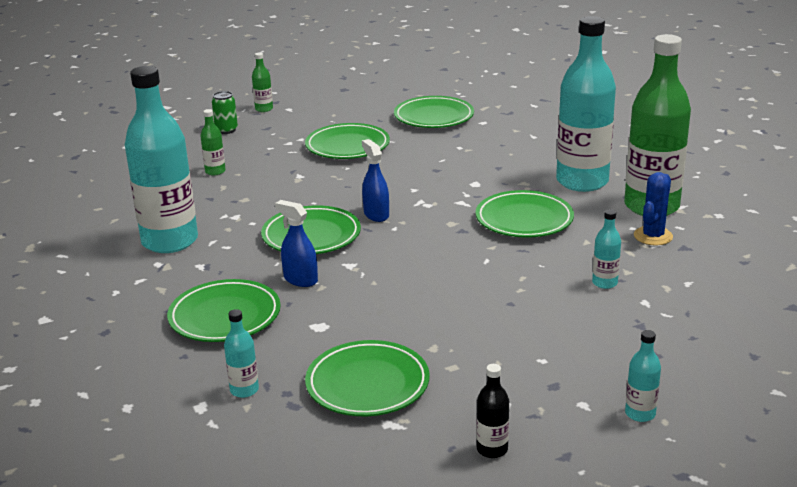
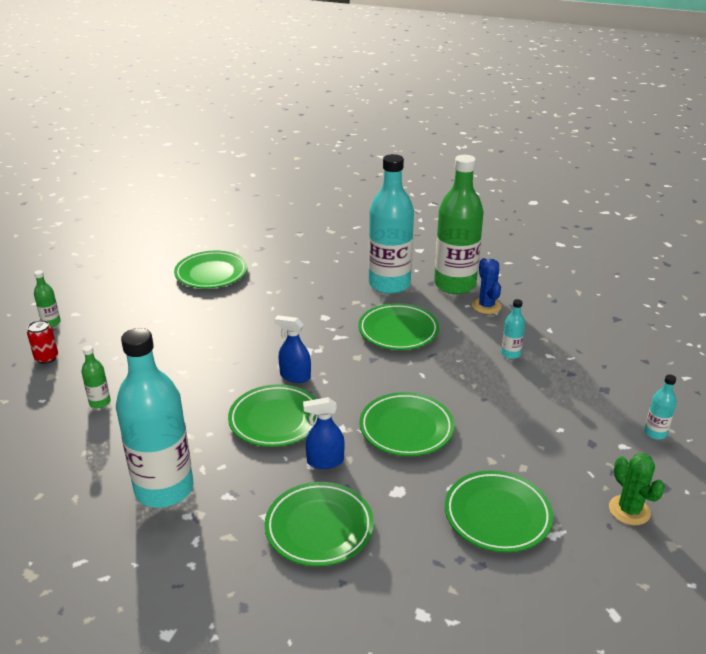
camera: 45 degrees left, 5 degrees up
(226, 130) = (46, 358): green can -> red can
(244, 390) = (430, 578): turquoise bottle -> none
(347, 146) = (182, 327): green plate -> green plate (406, 428)
(492, 449) = (629, 510): black bottle -> green cactus

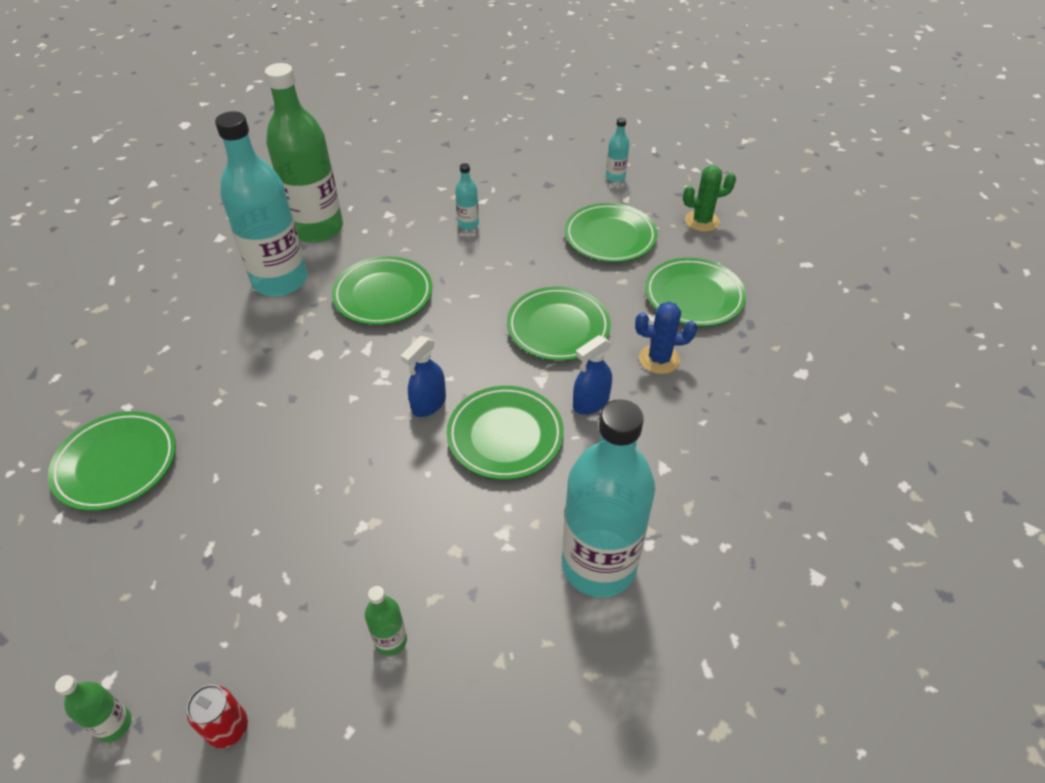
camera: 75 degrees left, 15 degrees up
(319, 527) = (688, 425): green plate -> green plate (610, 237)
(325, 461) = (590, 403): blue spray bottle -> blue spray bottle turned 45 degrees clockwise
(486, 306) = (375, 217): blue cactus -> blue cactus (659, 359)

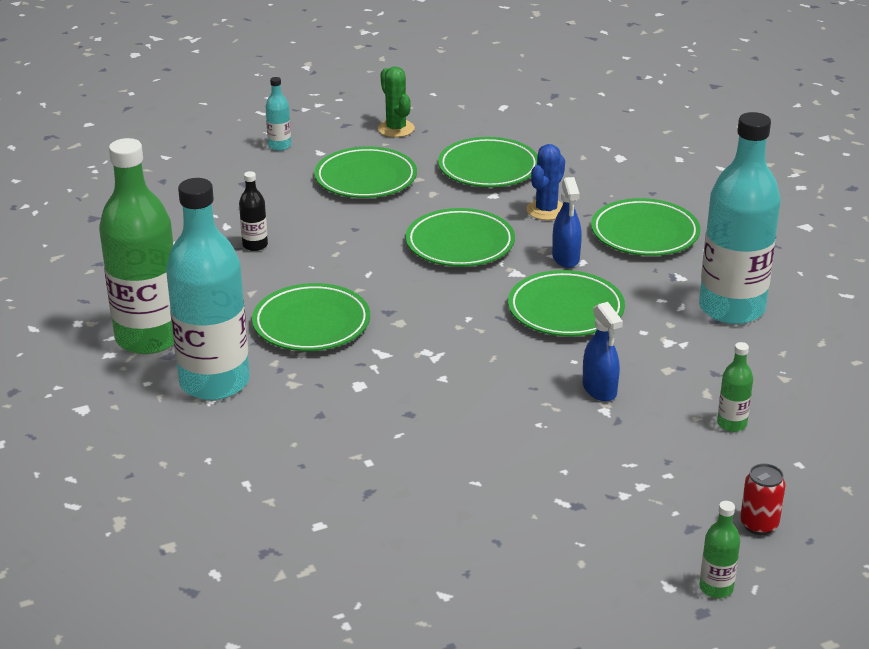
camera: 60 degrees left, 15 degrees down
(116, 464) = (401, 544): green plate -> green plate (644, 233)
(428, 404) = (491, 338): blue spray bottle -> blue spray bottle (599, 389)
(468, 224) = (255, 245): turquoise bottle -> black bottle
(702, 221) = (396, 129): green cactus -> green cactus turned 45 degrees counterclockwise

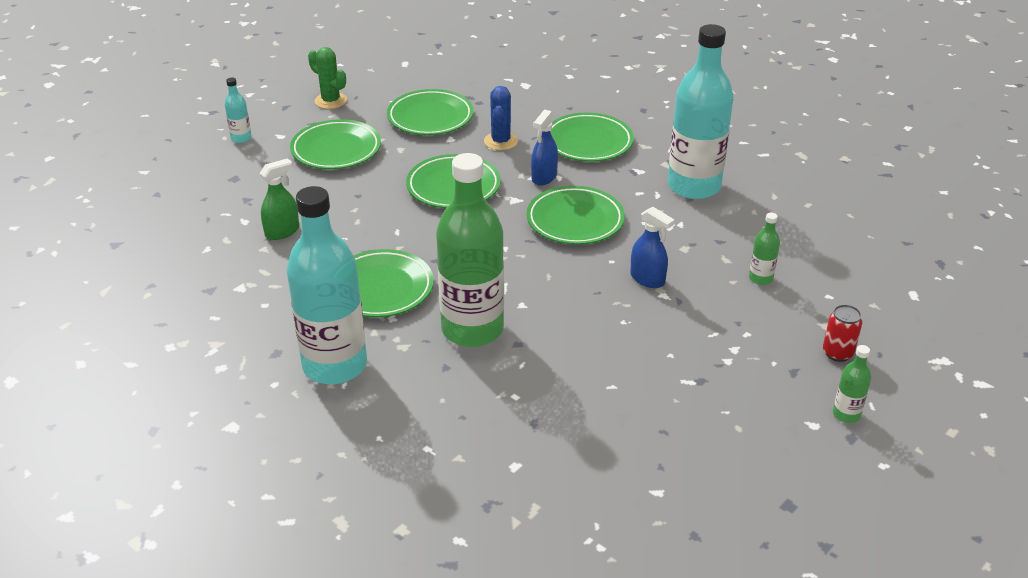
camera: 25 degrees left, 5 degrees up
(149, 338) = (247, 341): green bottle -> green bottle (472, 329)
(255, 245) = (282, 232): black bottle -> green spray bottle
(565, 258) = (544, 177): blue spray bottle -> blue spray bottle turned 60 degrees clockwise

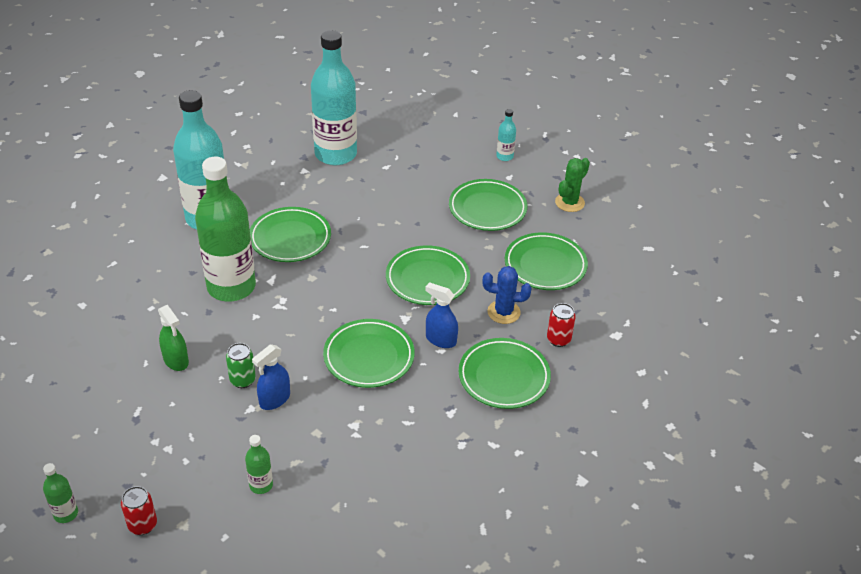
camera: 90 degrees right, 5 degrees up
(282, 232) = (370, 186): green spray bottle -> green spray bottle (176, 360)
(535, 113) = (558, 339): none -> red can
(624, 304) = (242, 380): none -> green can
(693, 186) = (420, 454): turquoise bottle -> turquoise bottle (335, 154)

